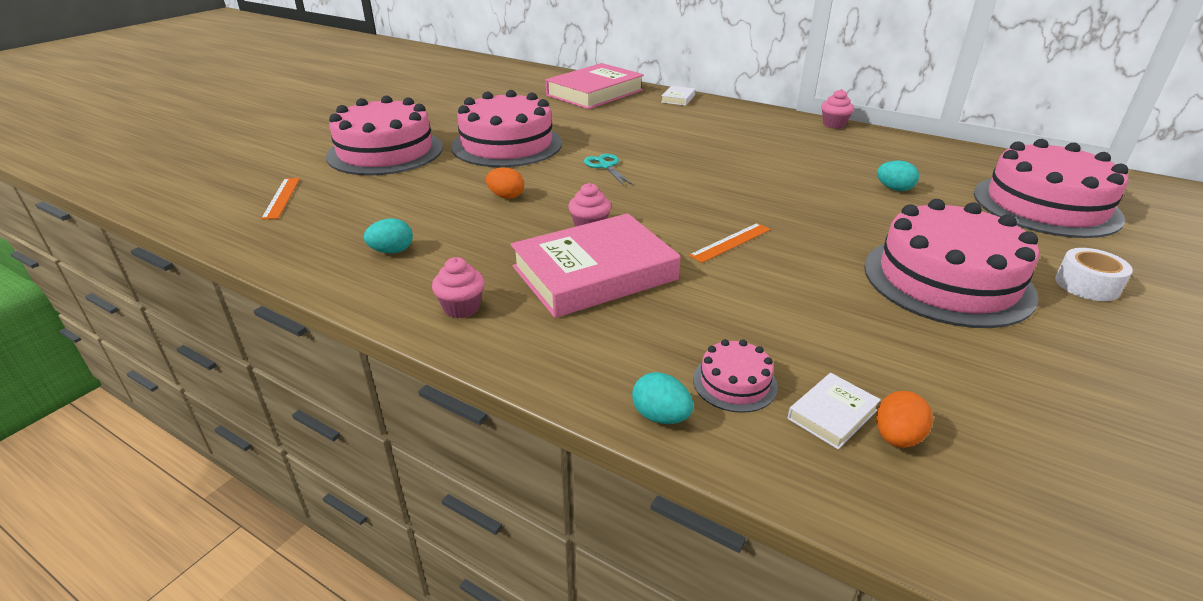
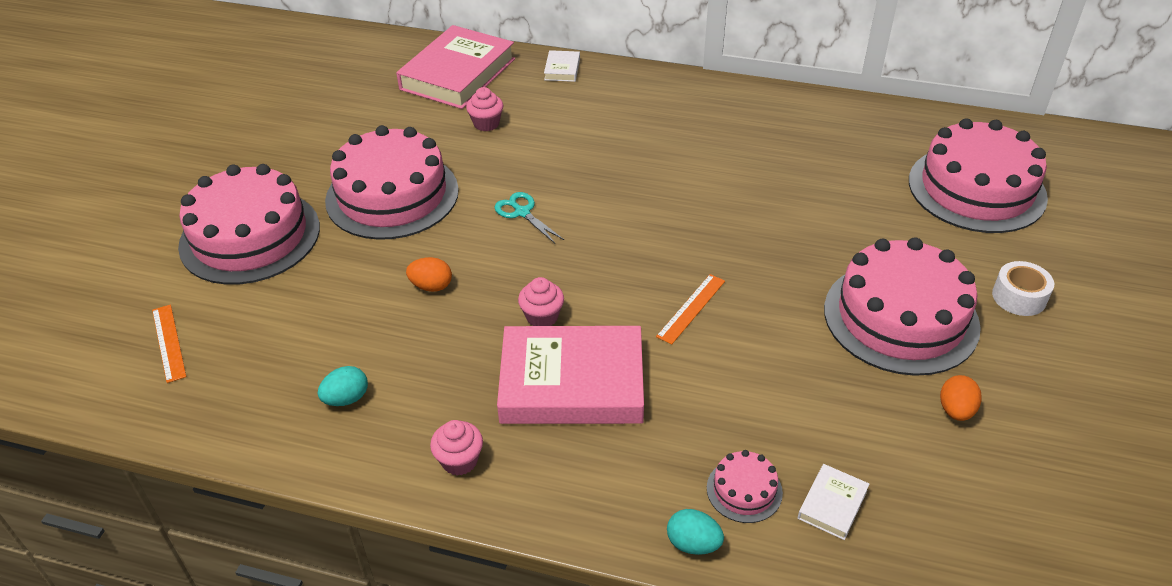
camera: 15 degrees left, 10 degrees up
(594, 273) = (572, 383): pink book -> pink book turned 45 degrees clockwise
(834, 125) = (750, 90): pink cupcake -> pink cupcake (486, 124)
(894, 189) = (832, 191): turquoise egg -> none
(896, 437) = (887, 516): orange egg -> orange egg (955, 410)

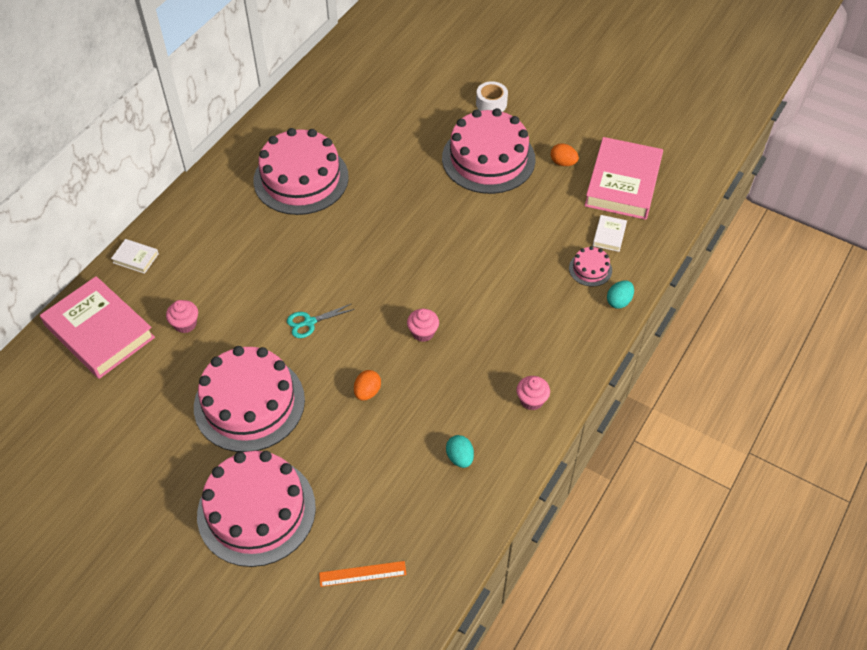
camera: 75 degrees left, 10 degrees up
(572, 383) = (487, 329): pink book -> pink book (623, 183)
(691, 308) = (444, 252): orange ruler -> none
(832, 504) = (609, 235): white book -> white book turned 60 degrees clockwise
(976, 189) = (393, 82): pink cake -> pink cake (301, 179)

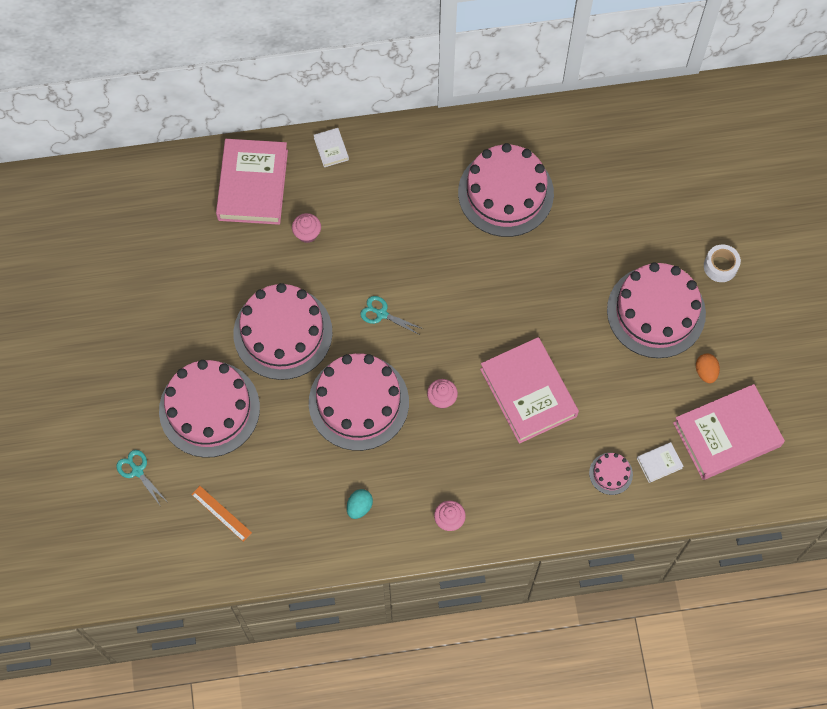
camera: 50 degrees right, 15 degrees up
(252, 618) = (137, 471): none -> turquoise scissors
(367, 392) = (358, 402): orange egg -> pink cake
(474, 274) = (528, 392): none -> pink book
(619, 301) = (597, 517): turquoise egg -> none

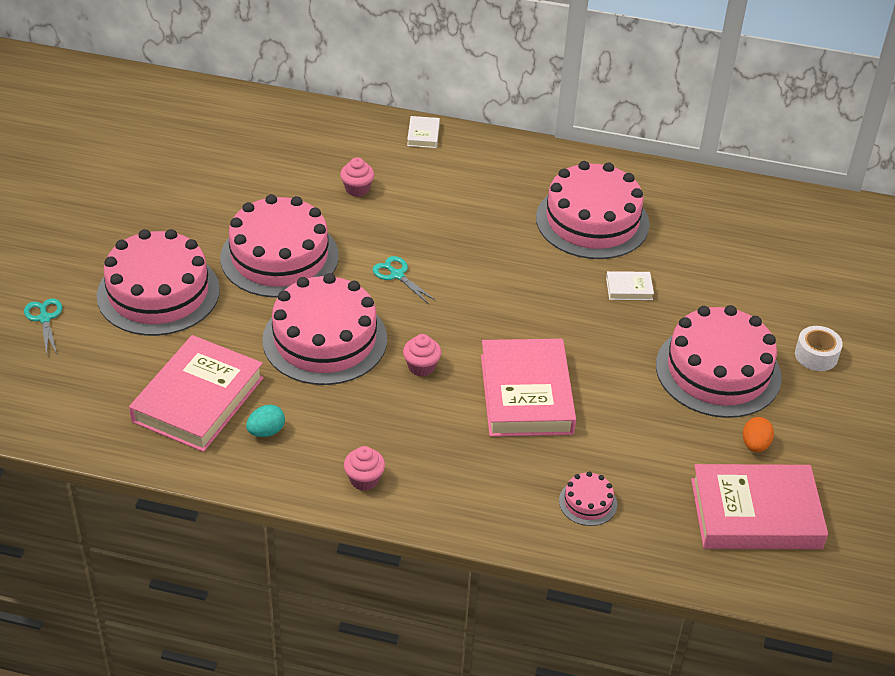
camera: 20 degrees right, 25 degrees down
(221, 513) = (108, 384): orange ruler -> none
(253, 185) = (325, 137): pink book -> pink book (198, 399)
(659, 463) = (654, 513): white book -> white book (629, 288)

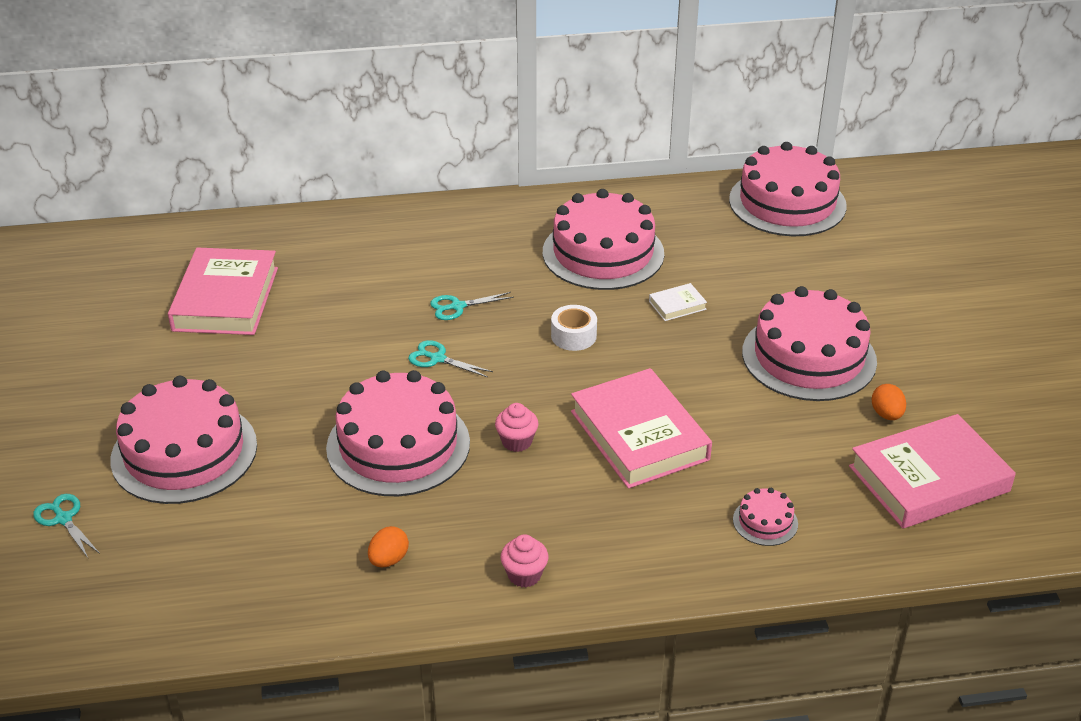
camera: 20 degrees left, 5 degrees down
(198, 399) = (292, 550): pink book -> pink book (225, 299)
(266, 431) = (388, 560): turquoise egg -> orange egg
(279, 257) = (301, 376): pink cake -> pink cake (787, 203)
(357, 189) = (346, 287): pink cupcake -> none
(423, 135) = (385, 217): white book -> none
(439, 234) = (457, 306): none -> turquoise scissors
(816, 355) = (888, 315): white tape -> white tape (573, 336)

